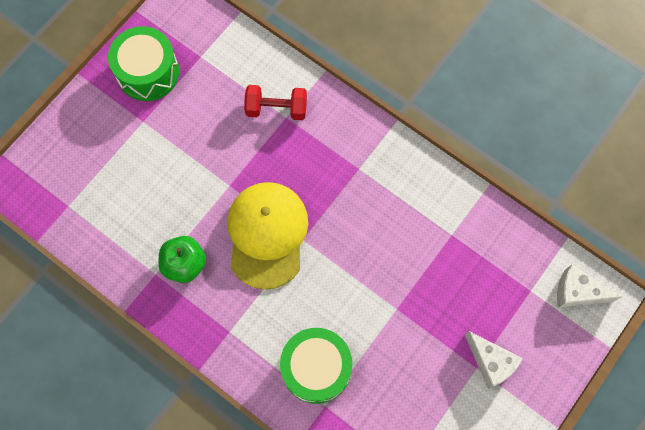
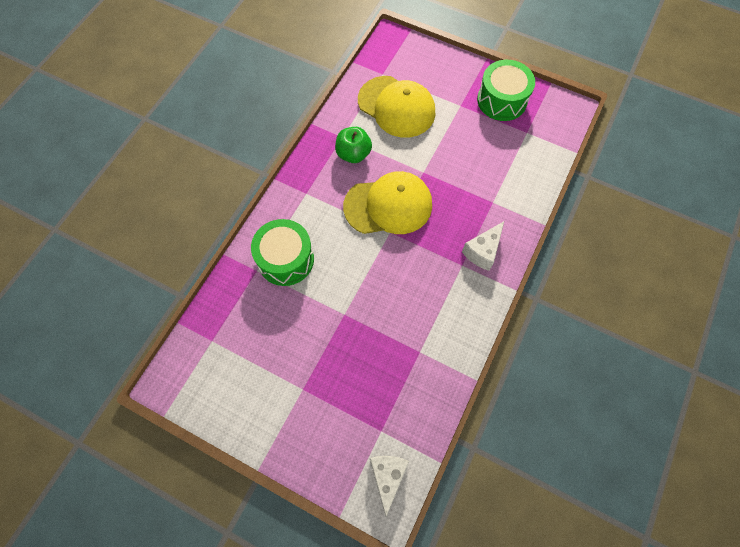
camera: 80 degrees right, 5 degrees down
(125, 198) = (396, 107): none -> yellow cap
(276, 109) = (498, 194): red dumbbell -> none
(490, 362) = (309, 401): white cheese -> white cheese (482, 251)

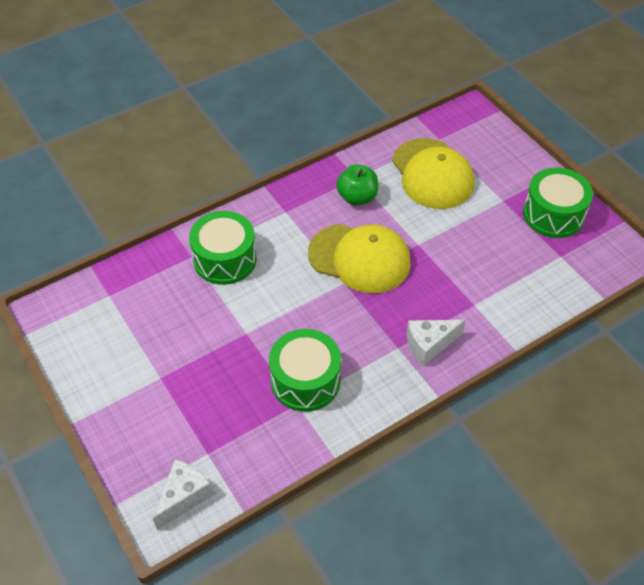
camera: 30 degrees right, 15 degrees down
(414, 329) = (305, 380): none -> green drum

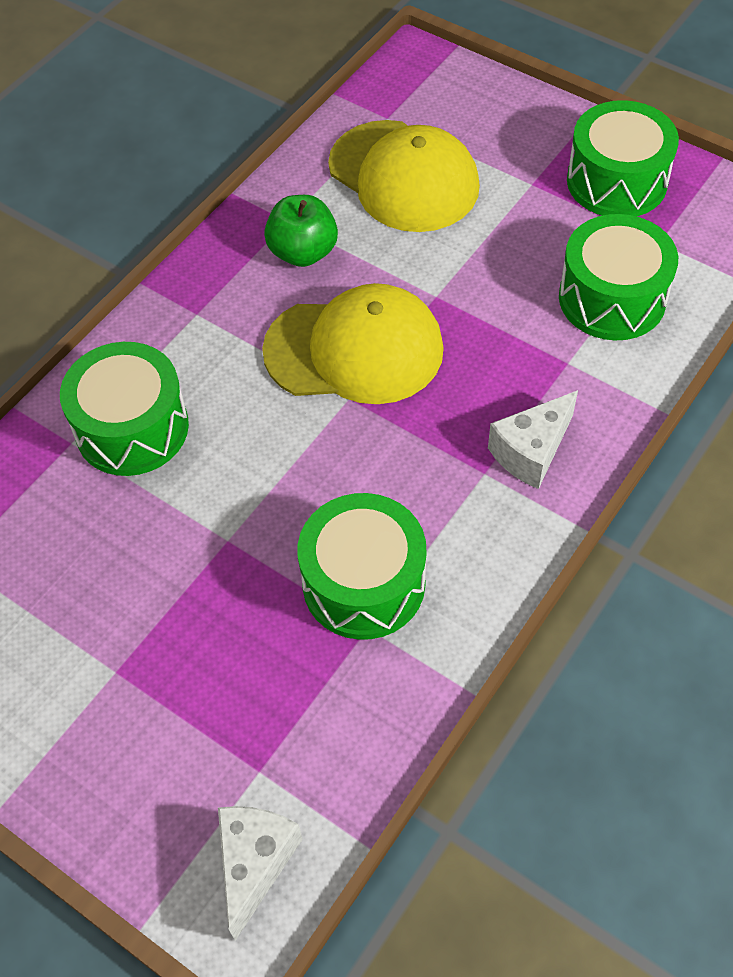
camera: 20 degrees left, 5 degrees up
(517, 278) = (612, 298): none -> green drum

